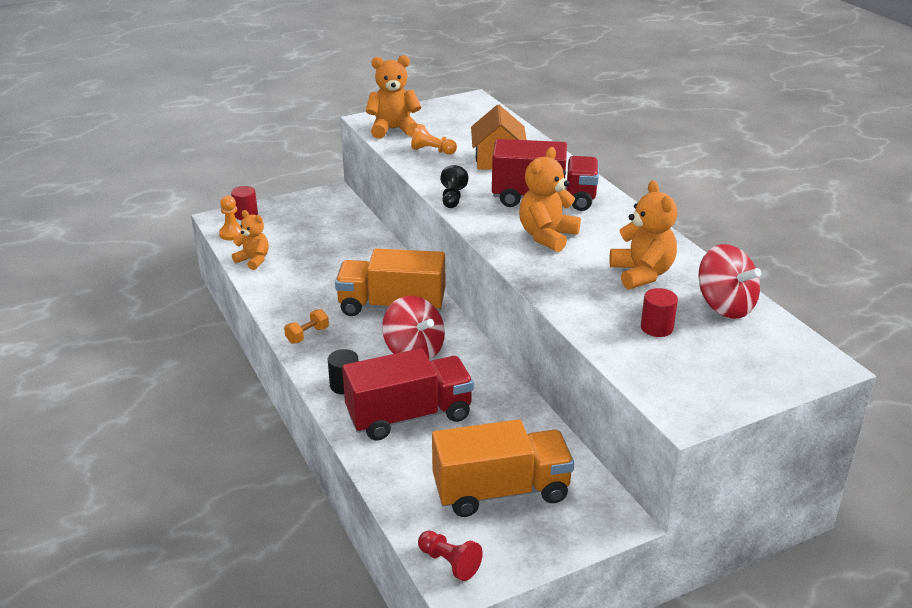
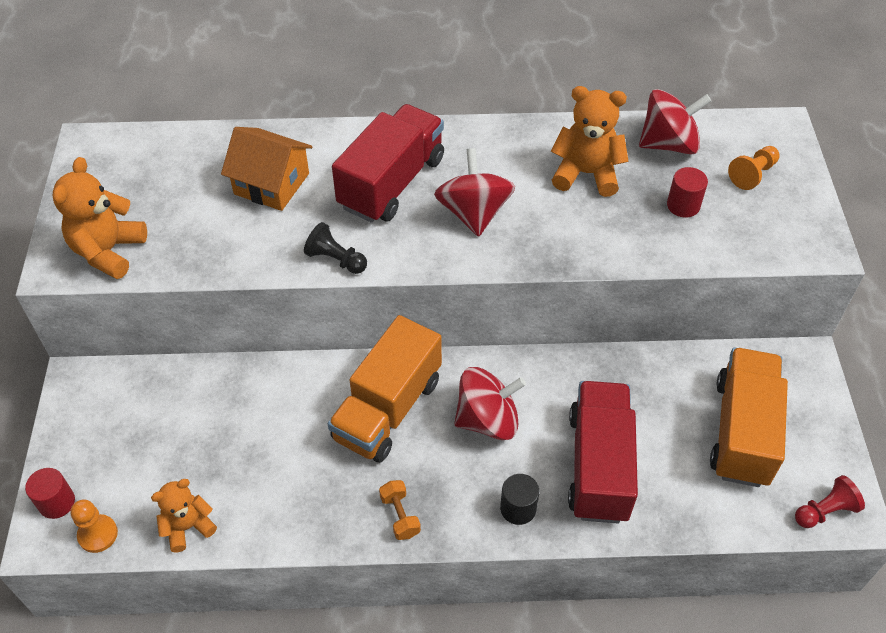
camera: 65 degrees left, 20 degrees up
(432, 151) = (201, 234): orange pawn -> orange pawn (752, 174)
(547, 236) = (473, 213): orange teddy bear -> red spinning top

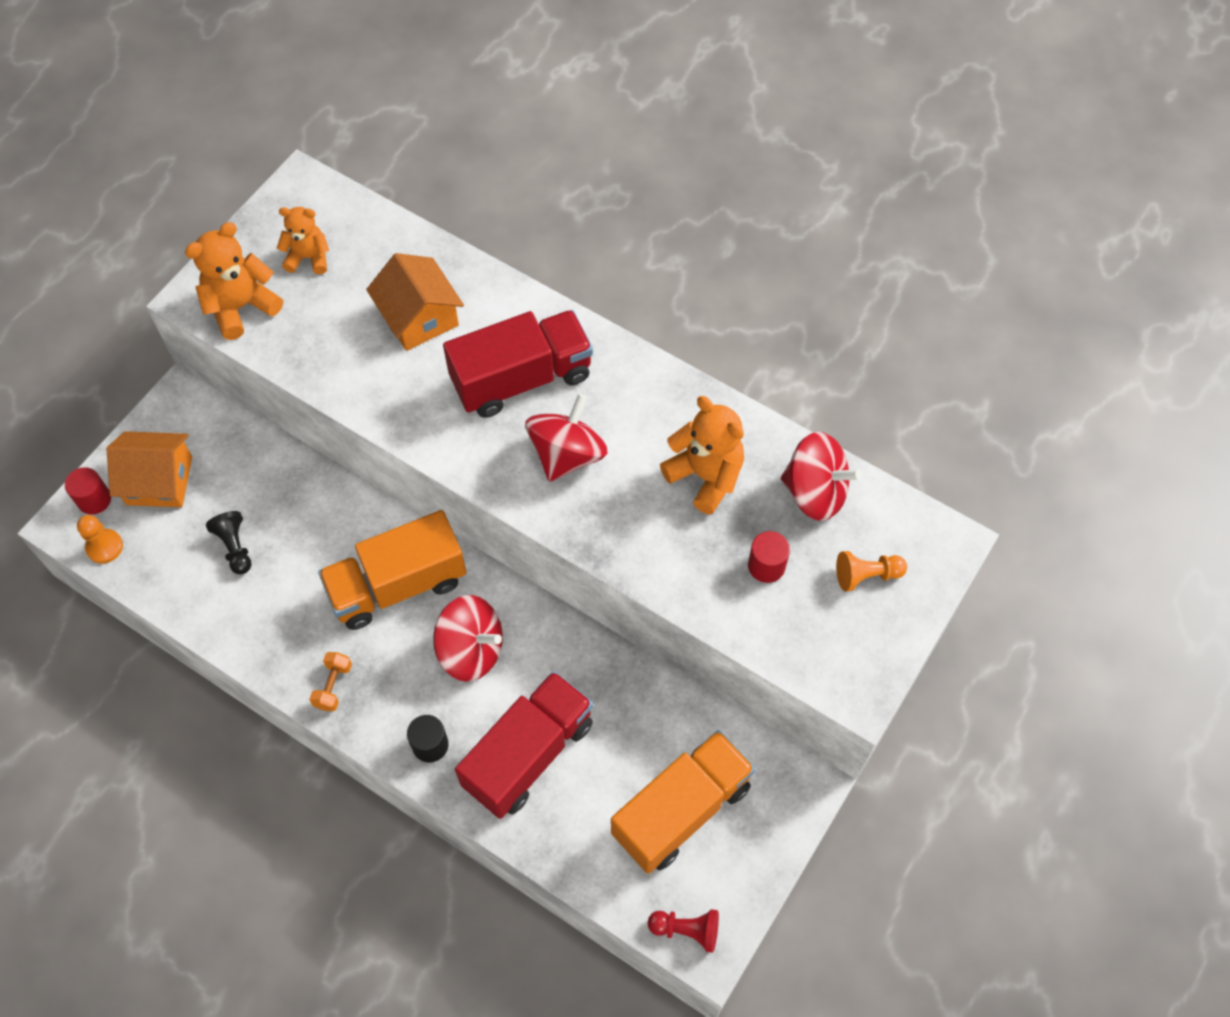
camera: 35 degrees right, 10 degrees up
(109, 452) = (159, 480): none -> orange house
(188, 527) = (171, 585): orange teddy bear -> orange teddy bear (308, 257)
(336, 259) = (412, 428): black pawn -> black pawn (235, 547)

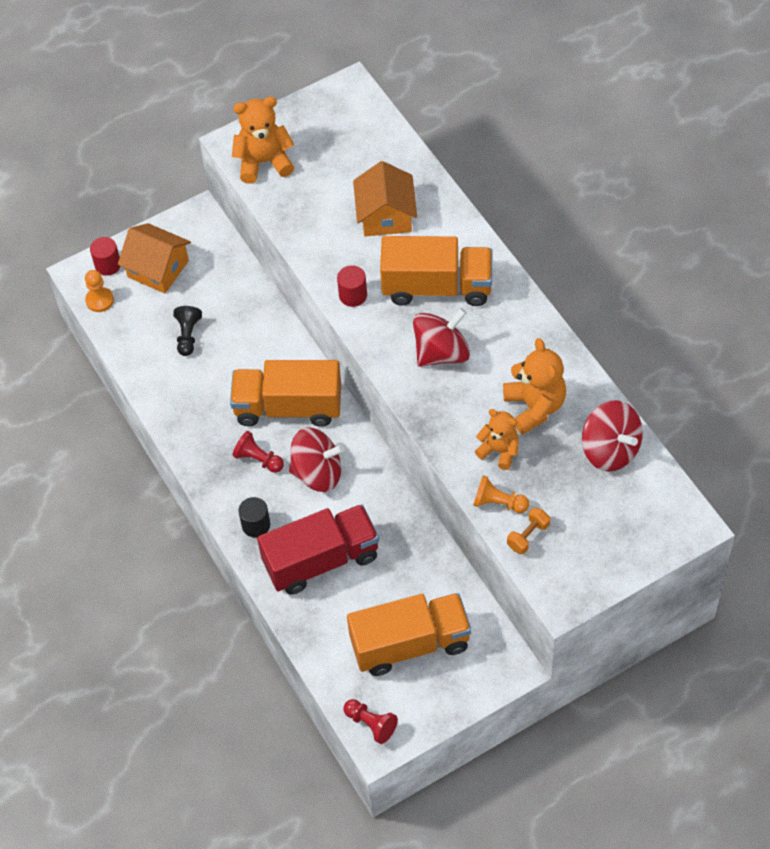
camera: 30 degrees right, 5 degrees down
(308, 257) = (328, 144): orange teddy bear -> orange teddy bear (499, 451)
(333, 686) = (209, 458): orange dumbbell -> orange dumbbell (528, 536)
(393, 663) = (258, 459): none -> red pawn
(471, 650) = (317, 473): red spinning top -> red spinning top turned 45 degrees counterclockwise
(521, 378) = (437, 287): red truck -> orange truck
(766, 566) = (544, 486): red cylinder -> red cylinder (353, 295)
(866, 575) = (615, 523): orange pawn -> orange pawn (498, 503)

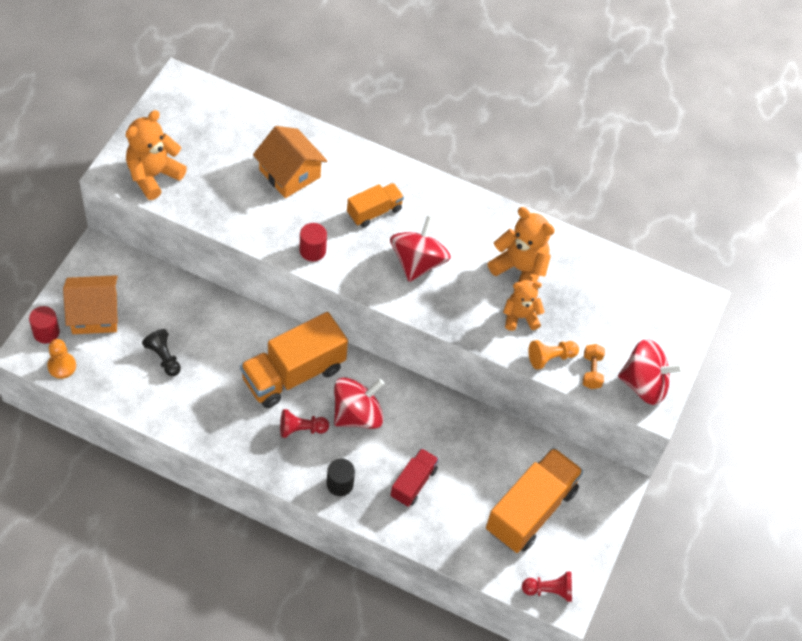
camera: 45 degrees left, 0 degrees up
(321, 560) = (413, 483): red truck -> red truck, size x0.54
(437, 287) = (374, 211): orange truck -> orange truck, size x0.54
(610, 450) = (599, 274): red spinning top -> red spinning top (644, 384)

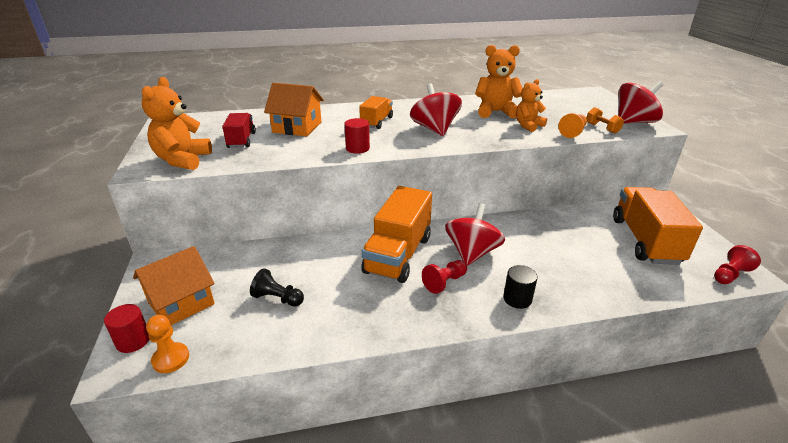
camera: 30 degrees left, 25 degrees down
(413, 483) = (562, 268): red truck -> red truck (241, 140)

